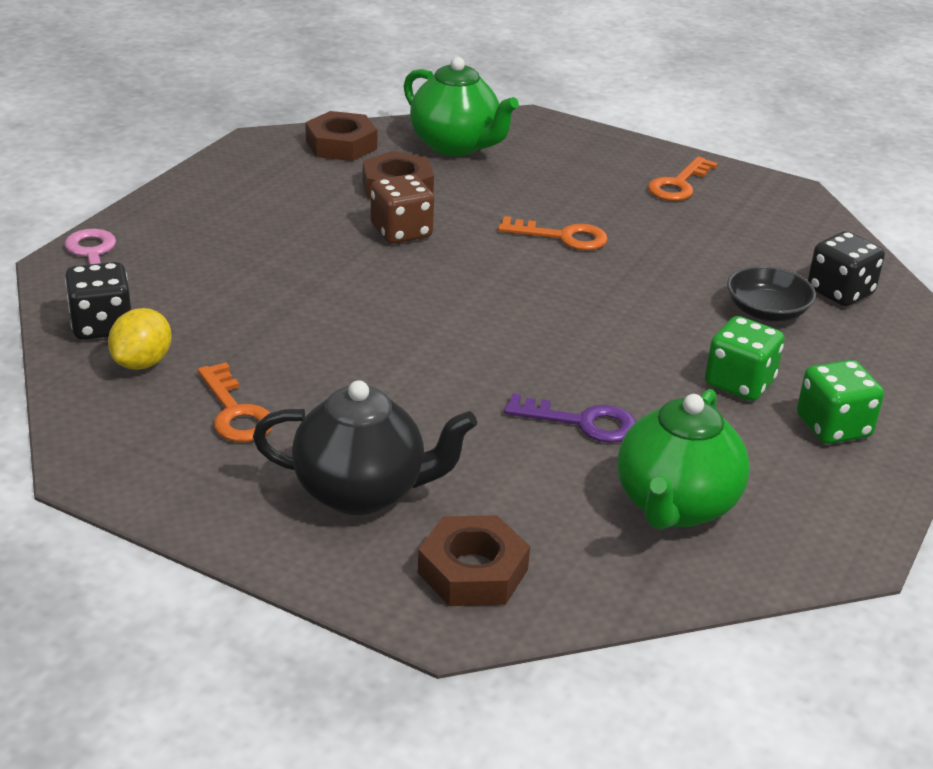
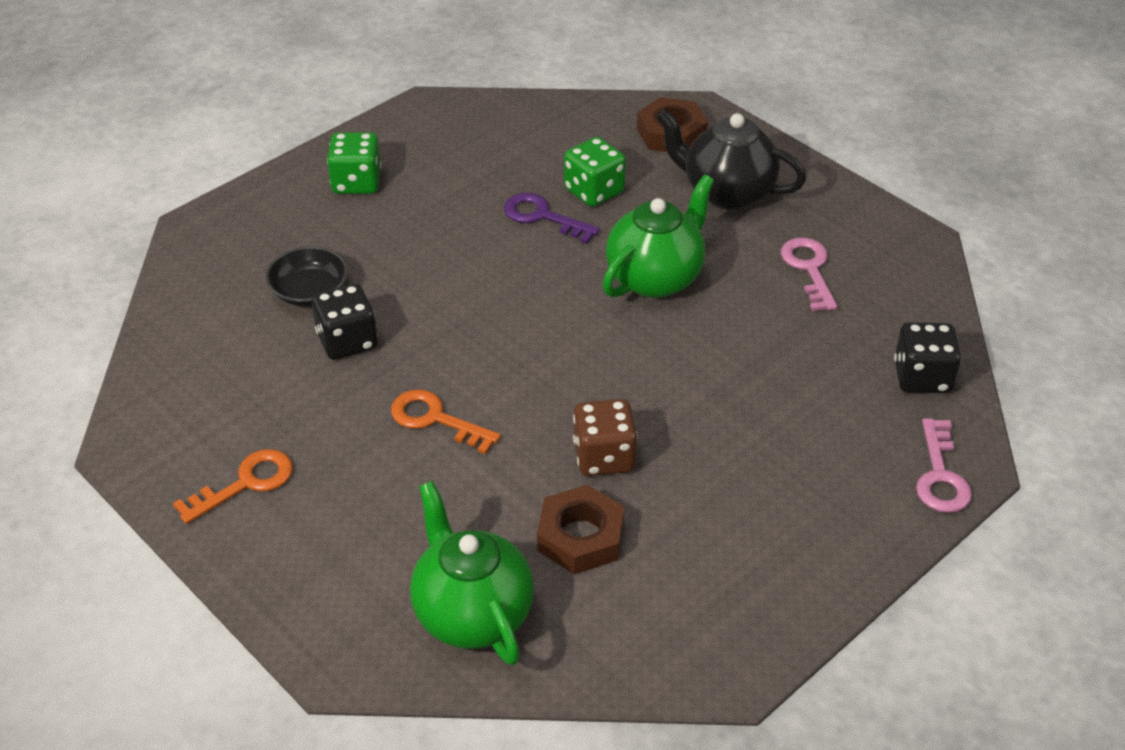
camera: 160 degrees left, 10 degrees up
(142, 363) = (884, 329): yellow lemon -> none
(235, 412) = (809, 269): orange key -> pink key
(341, 145) = (623, 644): brown nut -> none
(675, 506) = (516, 149): green teapot -> green teapot (655, 278)
(739, 383) = (395, 228): green dice -> green dice (594, 191)
(840, 292) = (221, 301): black dice -> black dice (347, 341)

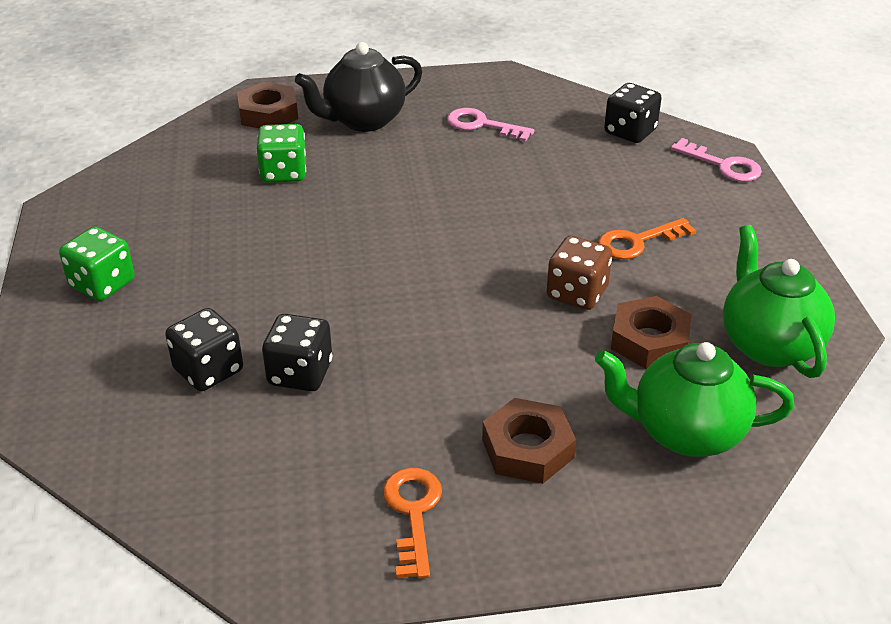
camera: 55 degrees left, 5 degrees down
(309, 291) = (208, 370): black bowl -> black dice
(368, 517) = (527, 449): none -> brown nut
(435, 419) = (450, 362): orange key -> orange key (637, 242)
(542, 217) = (280, 208): purple key -> none
(655, 278) = (414, 188): green teapot -> green teapot (768, 345)

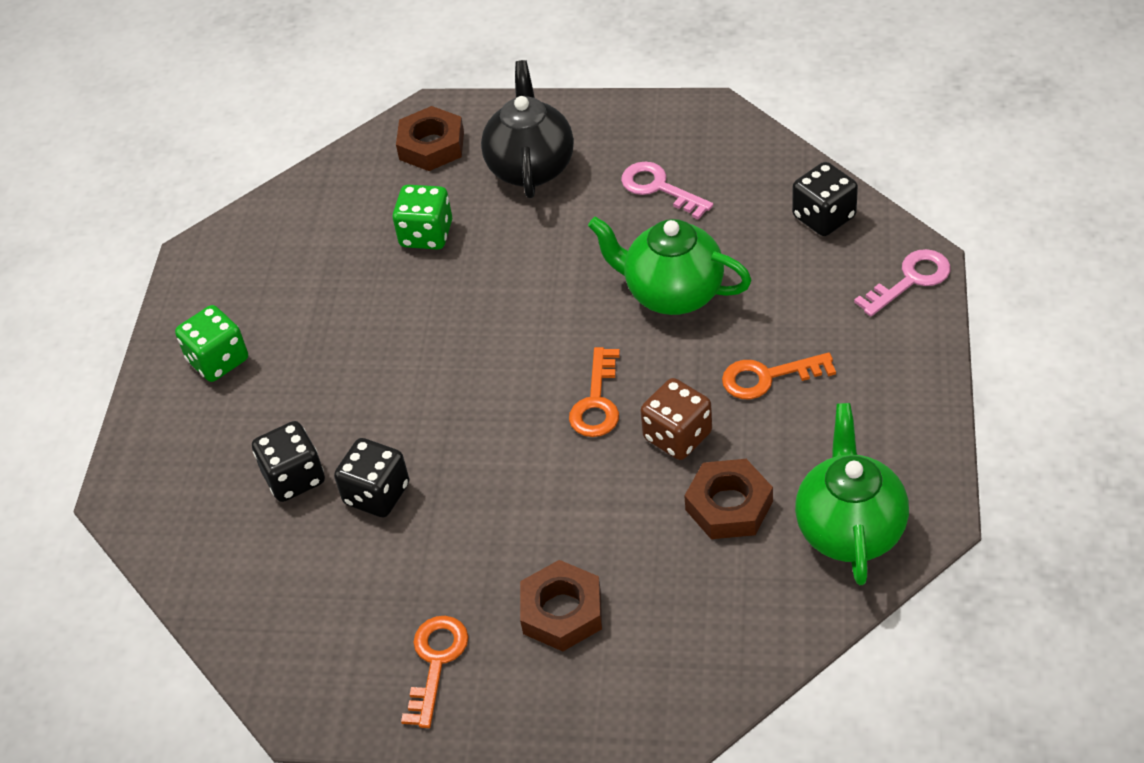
camera: 20 degrees right, 10 degrees up
(363, 120) = (531, 167): black teapot -> black teapot turned 105 degrees clockwise
(490, 276) = (597, 402): none -> orange key
(685, 432) = (719, 618): green teapot -> green teapot (672, 293)
(723, 165) = (910, 280): pink key -> pink key turned 90 degrees counterclockwise

